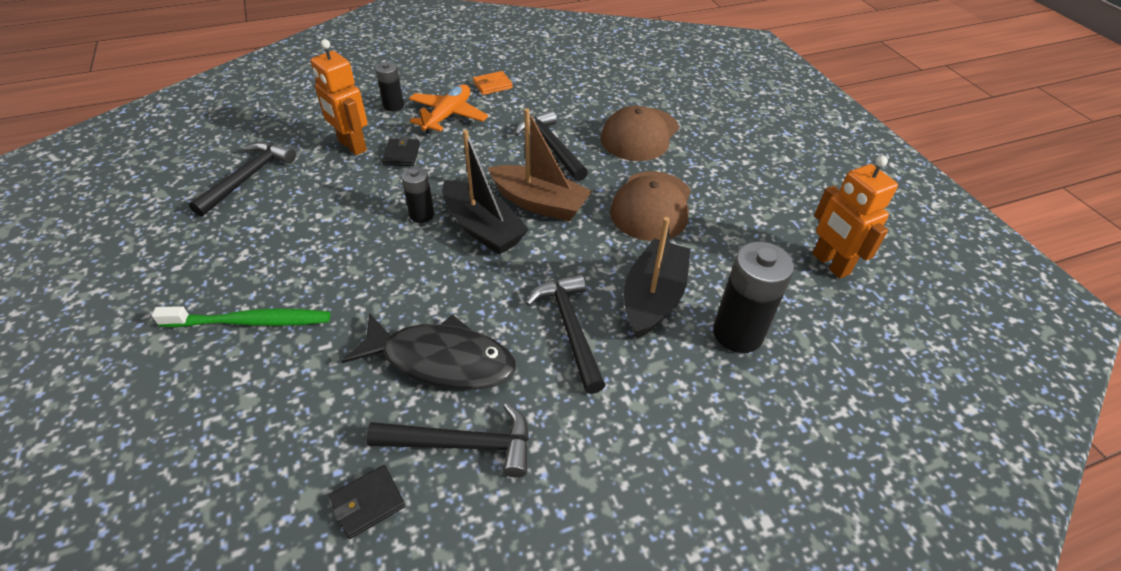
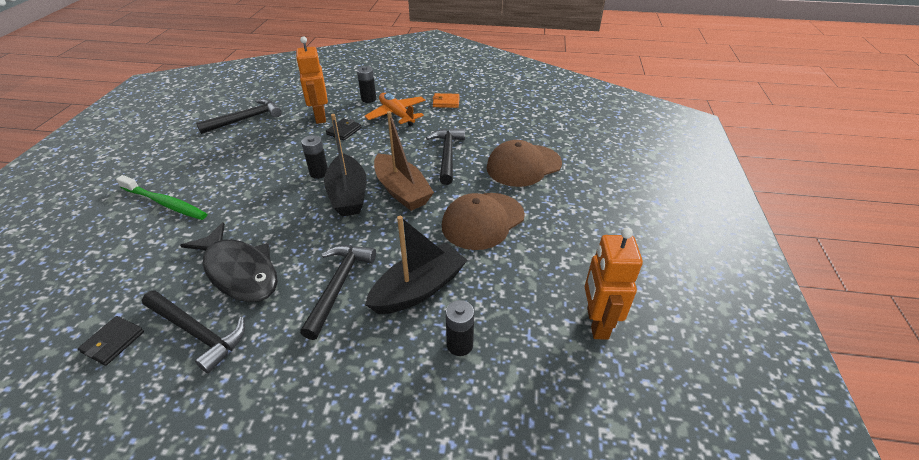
camera: 30 degrees right, 5 degrees down
(368, 503) = (113, 342): black wallet -> black wallet turned 60 degrees counterclockwise
(448, 116) = (397, 114): orange plane -> orange plane turned 90 degrees counterclockwise
(737, 333) = (459, 345): black battery -> black battery, size x0.57

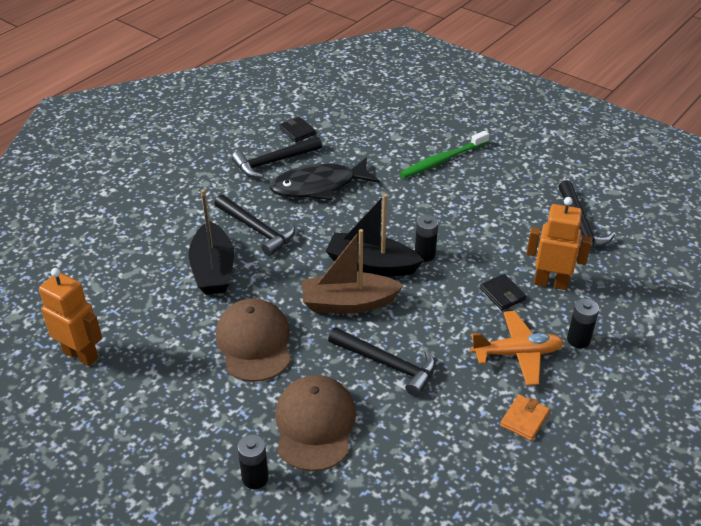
camera: 120 degrees right, 0 degrees up
(459, 345) = (144, 271): black battery -> black battery (255, 478)

